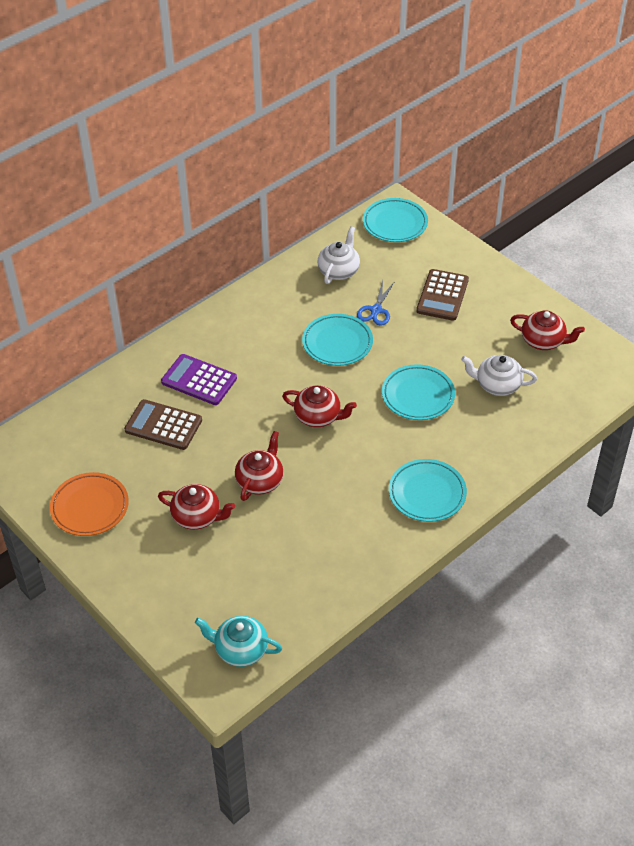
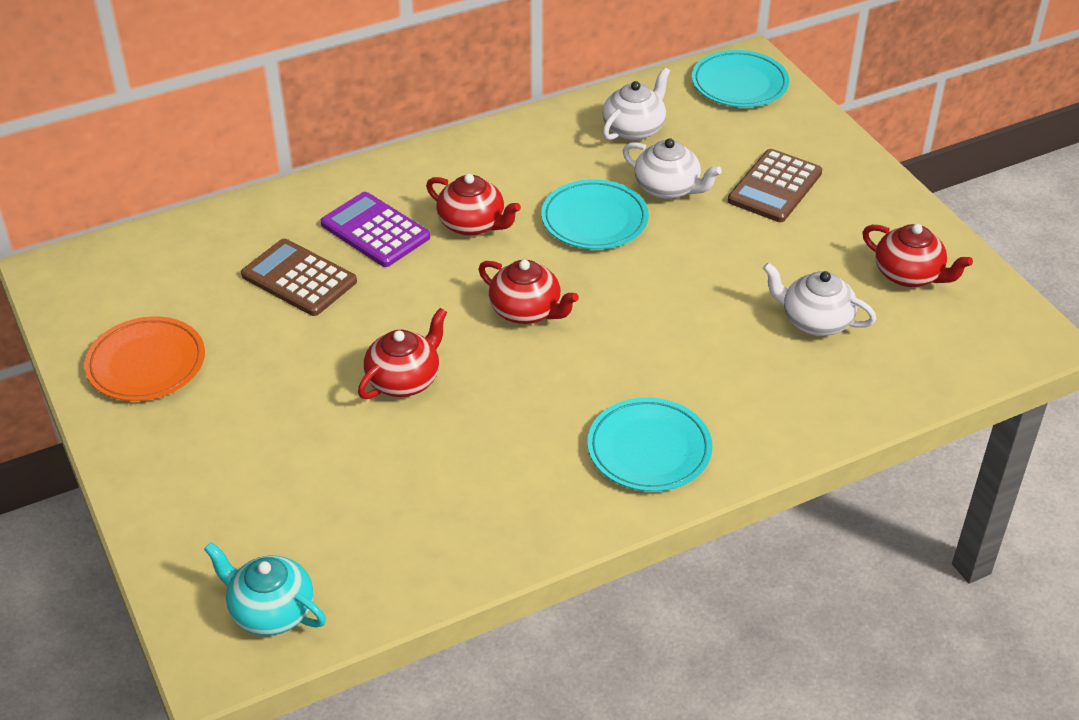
camera: 15 degrees right, 5 degrees down
(197, 517) = (292, 409): red teapot -> red teapot (472, 224)
(376, 310) = (668, 188): blue scissors -> white teapot
(418, 395) = (687, 312): turquoise plate -> none

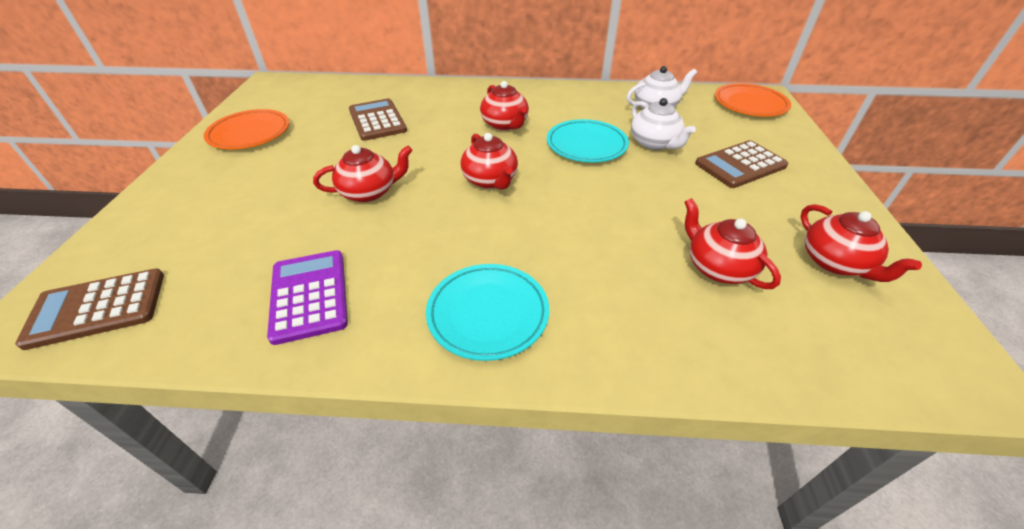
camera: 30 degrees right, 0 degrees up
(271, 611) = (97, 308): turquoise teapot -> brown calculator
(375, 231) = (445, 111): purple calculator -> purple calculator (309, 295)
(739, 84) = (750, 104): turquoise plate -> orange plate
(815, 321) = (717, 267): white teapot -> red teapot

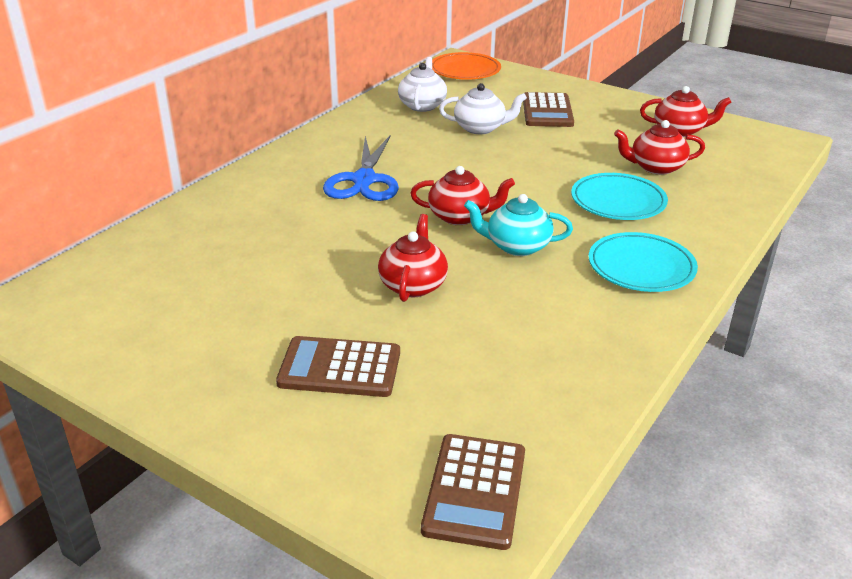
camera: 60 degrees left, 10 degrees down
(250, 133) = (169, 347): orange plate -> none
(309, 295) = (556, 348): purple calculator -> none
(377, 120) = (256, 249): brown calculator -> brown calculator (339, 368)
(466, 223) = (516, 246): none -> turquoise teapot
(505, 125) = (364, 180): red teapot -> blue scissors
(586, 145) = (450, 156): turquoise plate -> turquoise plate (618, 202)

